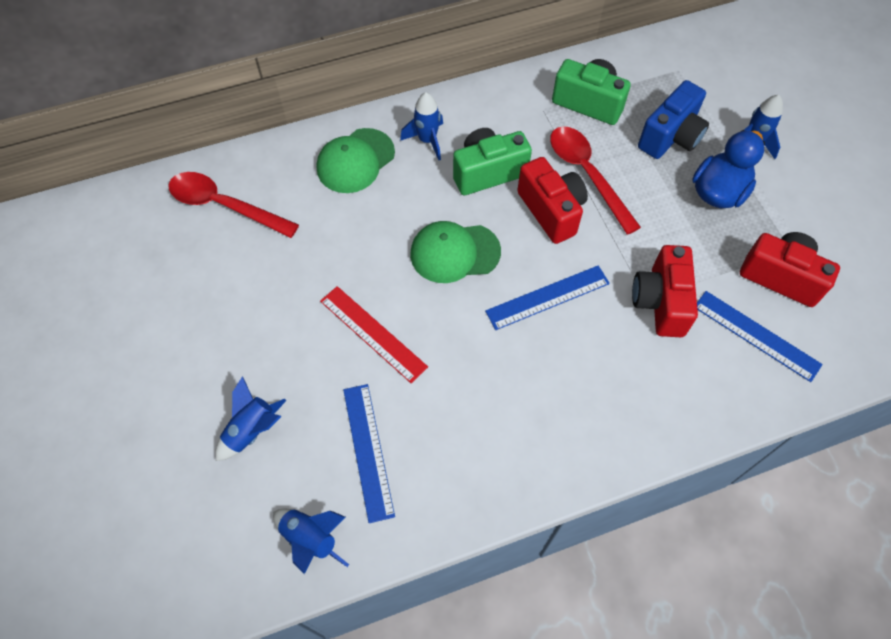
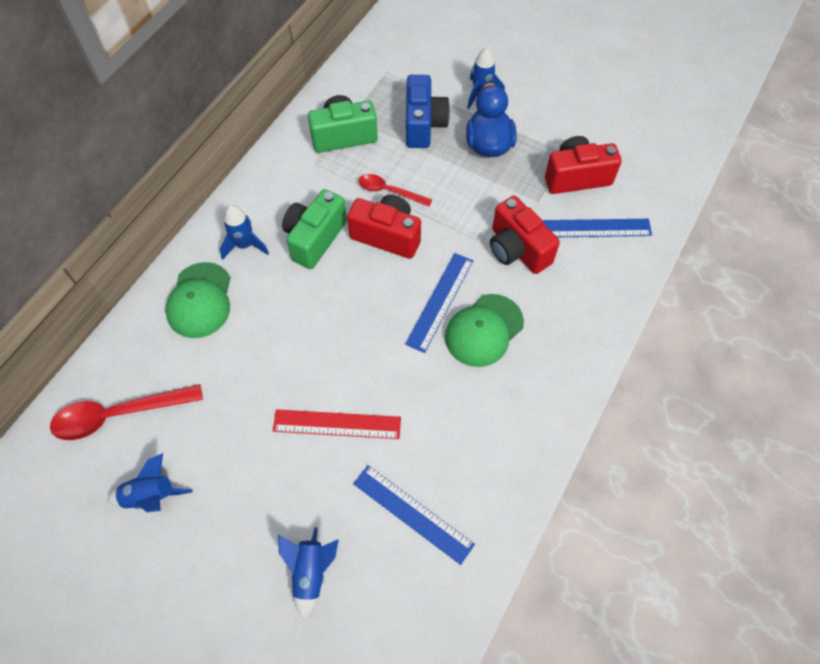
camera: 40 degrees left, 0 degrees up
(311, 539) = (429, 612): blue rocket -> blue rocket (151, 496)
(454, 253) = (344, 317): green cap -> green cap (484, 330)
(587, 174) = (389, 191): red spoon -> red spoon, size x0.61

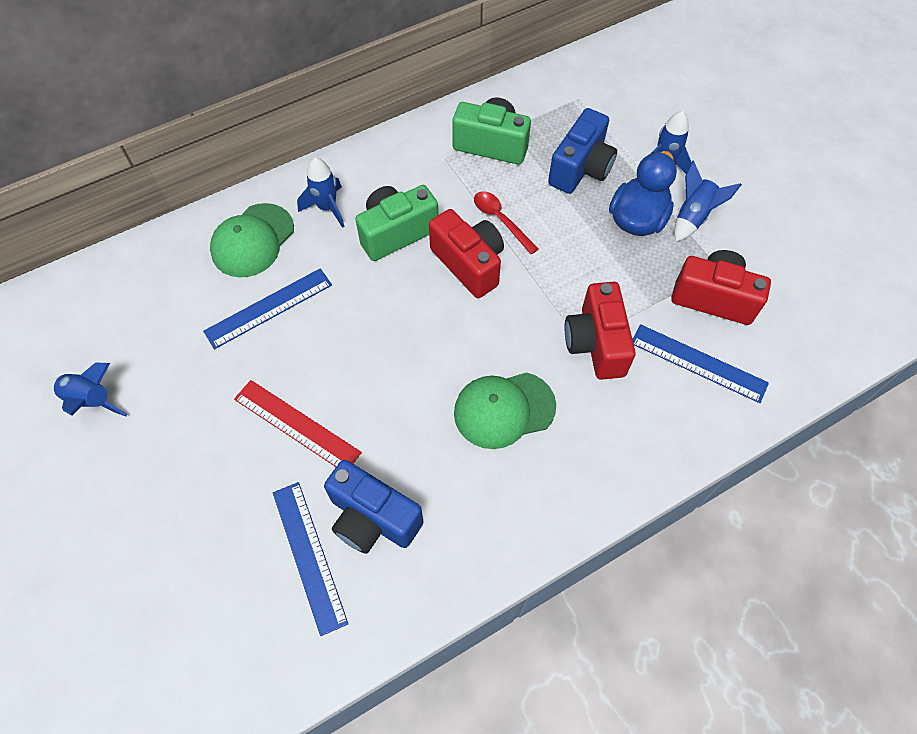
camera: 30 degrees right, 0 degrees up
(118, 415) = (114, 310): red spoon -> none
(310, 572) = (177, 555): blue rocket -> blue rocket (693, 217)
(440, 301) = (478, 357): blue ruler -> blue ruler (269, 308)
(441, 460) = (372, 518): none -> blue camera

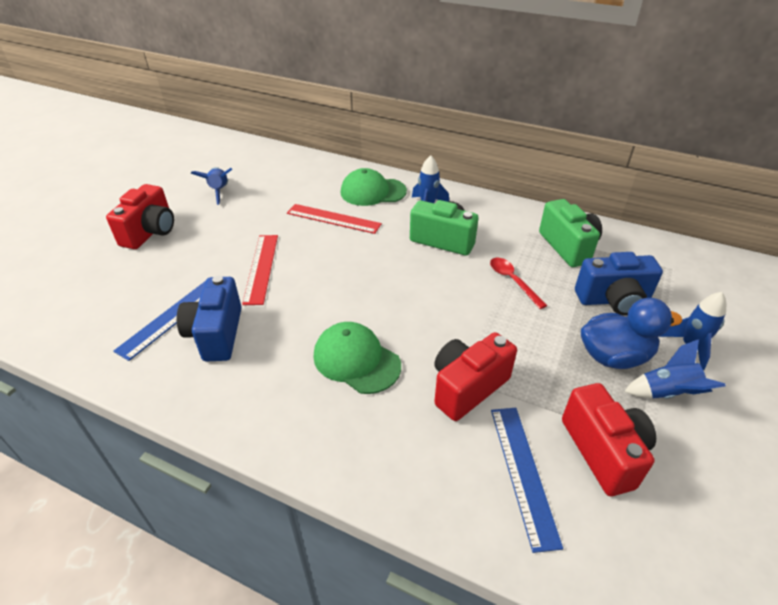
camera: 55 degrees right, 20 degrees down
(269, 308) = (333, 219): blue ruler -> red ruler
(469, 264) = (458, 283): red camera -> red camera (150, 232)
(501, 220) = (512, 281): red spoon -> red spoon turned 45 degrees counterclockwise

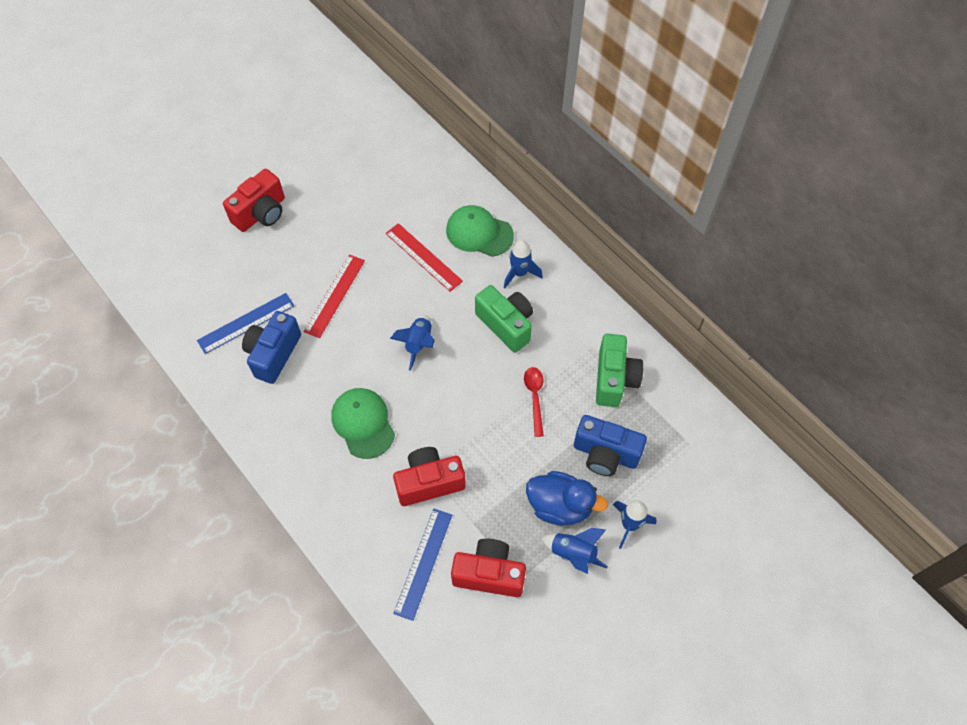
camera: 25 degrees right, 20 degrees up
(219, 191) = (338, 178): blue rocket -> blue rocket (418, 344)
(603, 451) = (489, 574): red camera -> red camera turned 90 degrees counterclockwise

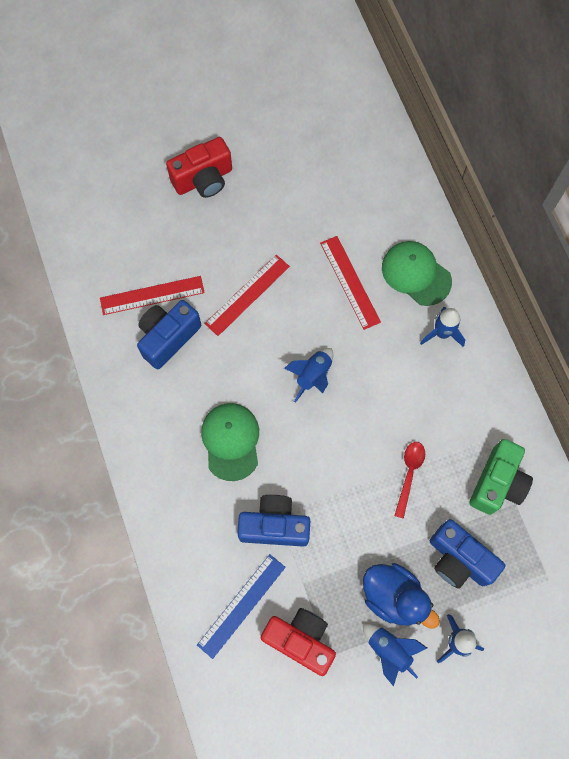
camera: 20 degrees right, 10 degrees up
(246, 323) = (152, 295): blue ruler -> red ruler
(429, 482) = (274, 525): red camera -> blue camera
(506, 324) = (408, 385): green camera -> none

